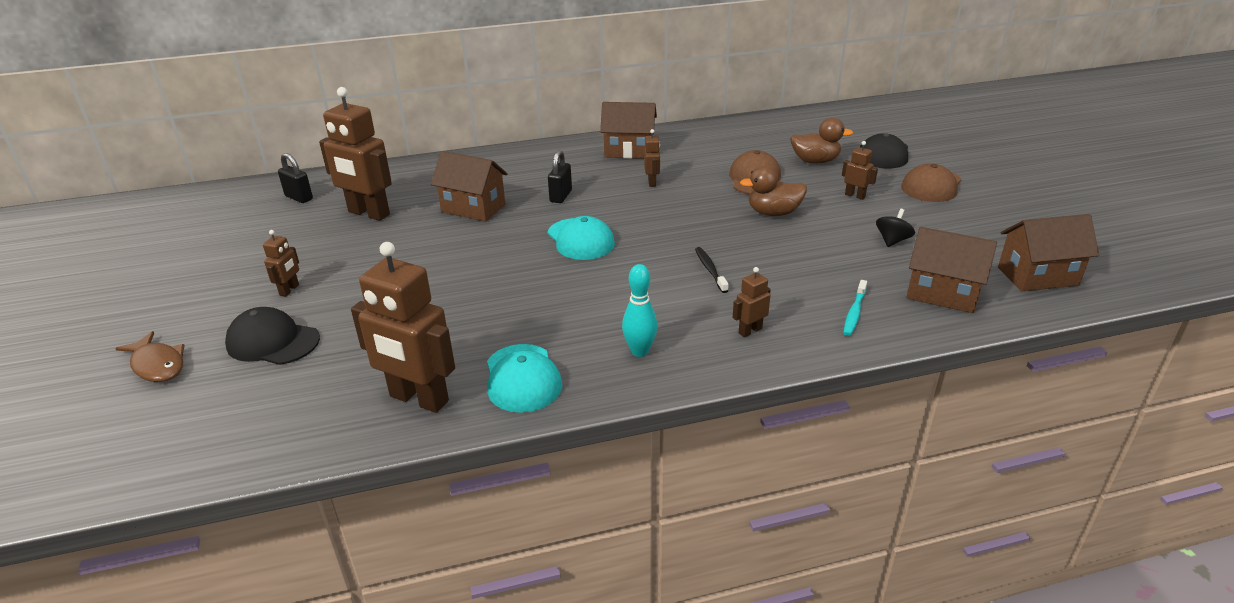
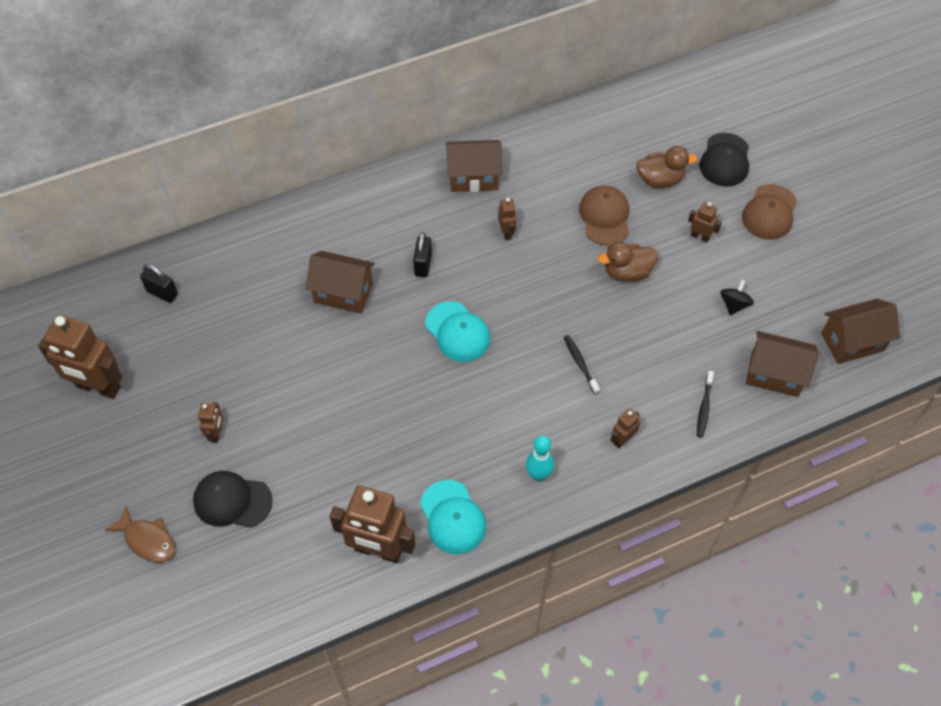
camera: 10 degrees left, 25 degrees up
(368, 213) = (243, 312): brown robot -> brown robot (98, 387)
(854, 313) = (704, 407): turquoise toothbrush -> black toothbrush

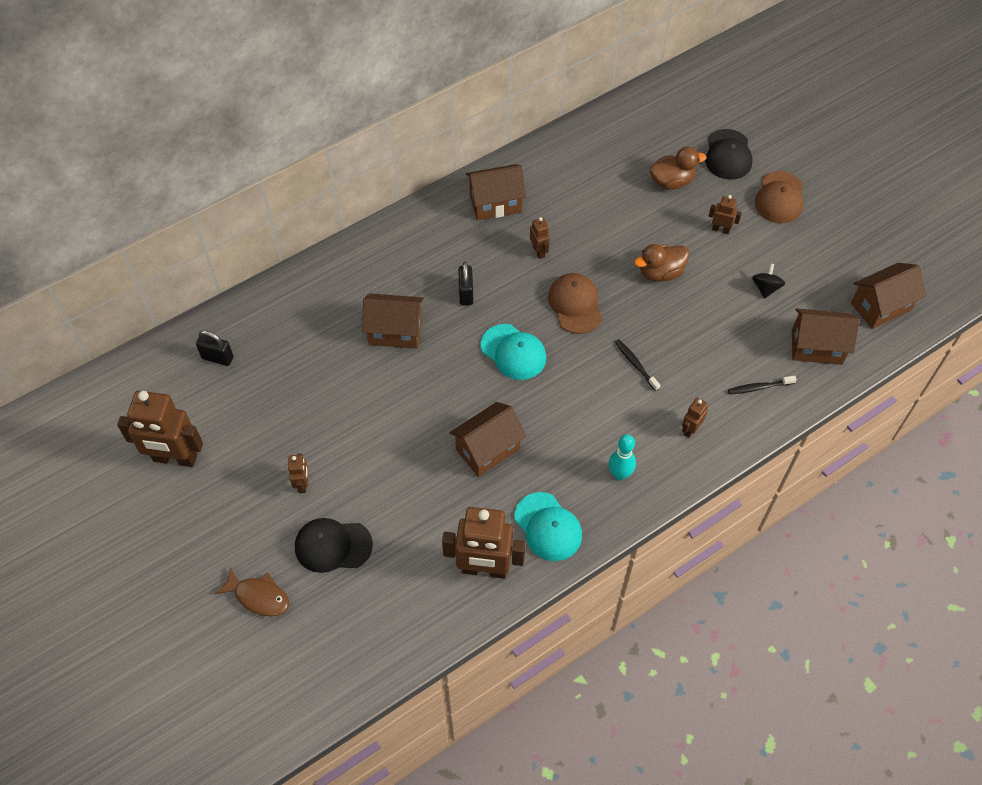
camera: 10 degrees left, 0 degrees up
(409, 428) = (488, 449): none -> brown house
(605, 217) = (628, 223): brown cap -> brown cap (575, 304)
(704, 407) = (759, 387): black toothbrush -> black toothbrush turned 75 degrees clockwise

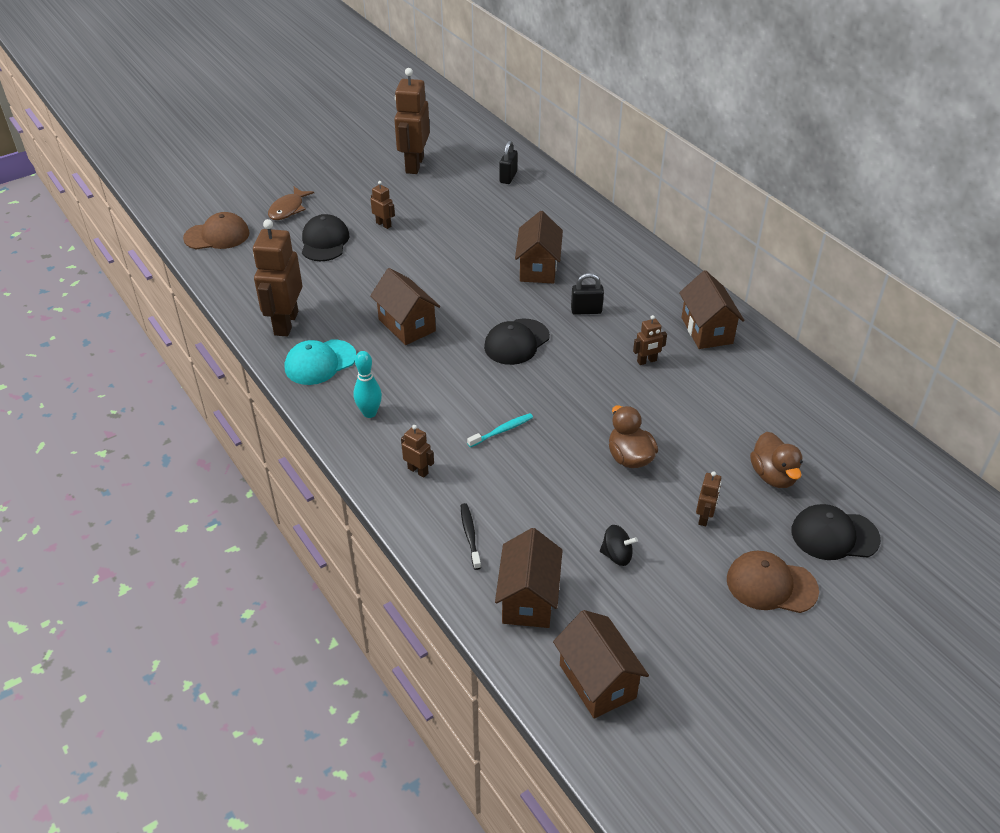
camera: 90 degrees right, 15 degrees down
(302, 484) = (383, 224): brown robot -> brown robot turned 135 degrees counterclockwise
(513, 352) = (516, 342): turquoise cap -> black cap
(575, 304) = (578, 387): brown cap -> brown cap (217, 235)
(635, 364) = (502, 430): black toothbrush -> turquoise toothbrush

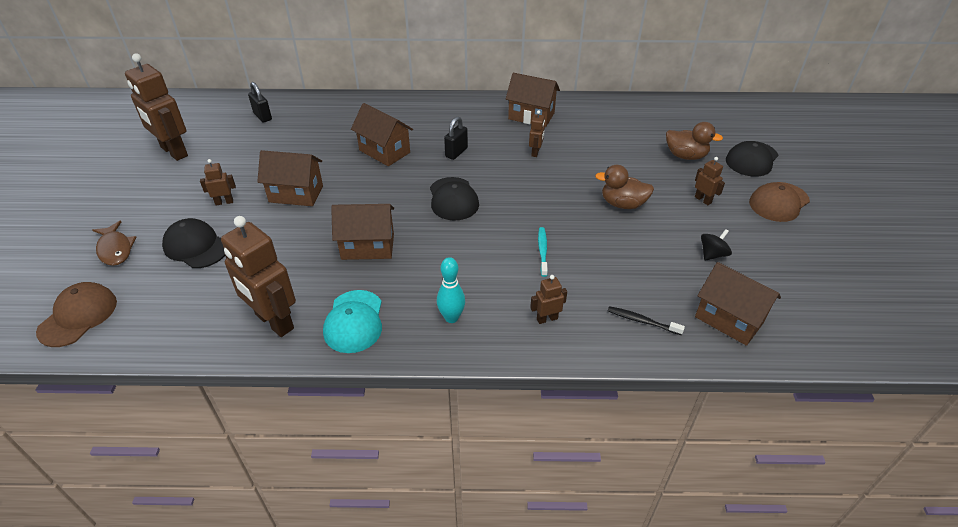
camera: 55 degrees left, 0 degrees up
(597, 681) = (827, 320): brown house -> brown house (296, 194)

